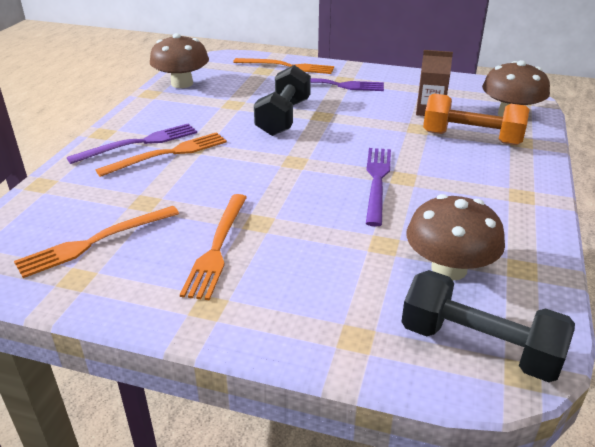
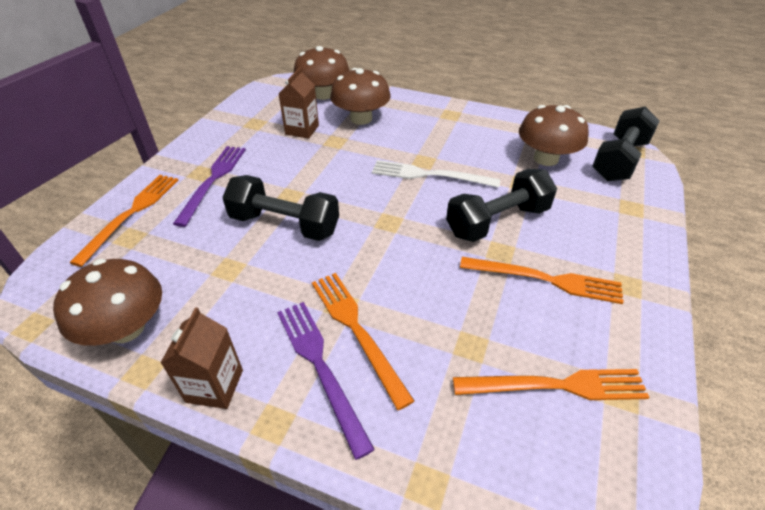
camera: 85 degrees left, 10 degrees up
(95, 242) = (556, 386): orange fork -> orange fork turned 60 degrees counterclockwise
(133, 113) = (214, 386): none -> brown carton
(305, 222) = (497, 221): none -> black dumbbell
(377, 181) = (429, 175): purple fork -> white fork
(471, 138) = (361, 118): orange dumbbell -> brown mushroom

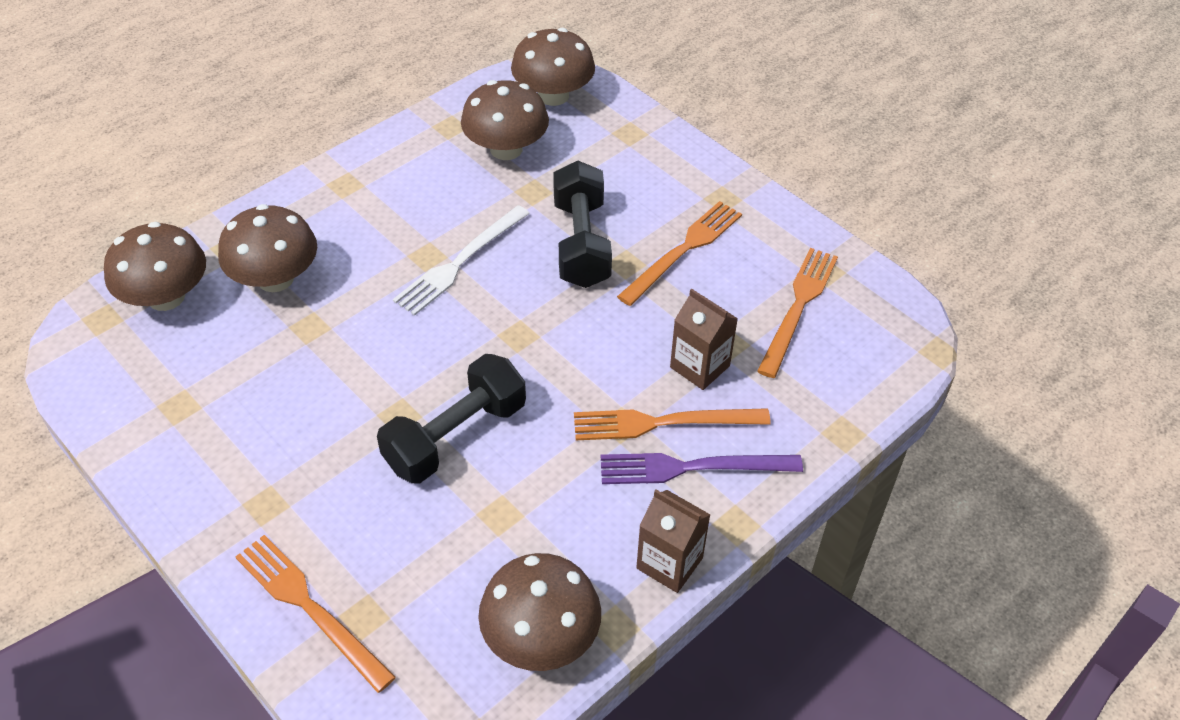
camera: 65 degrees left, 5 degrees up
(213, 180) = (299, 493): purple fork -> none
(302, 130) = (248, 354): brown carton -> brown carton (700, 366)
(619, 160) = (553, 95): black dumbbell -> brown mushroom

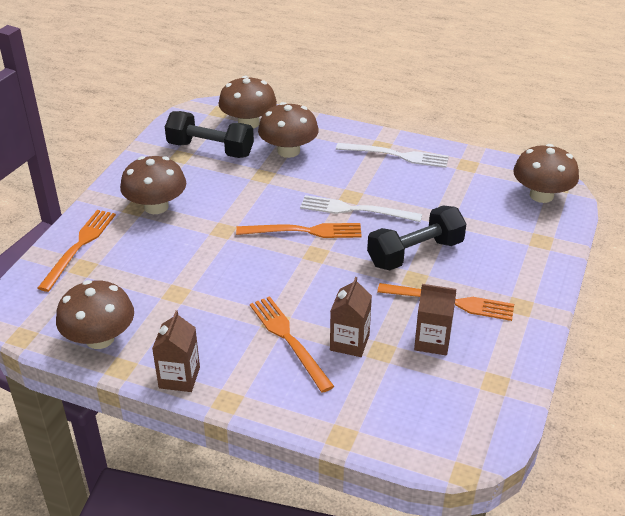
camera: 65 degrees right, 10 degrees down
(378, 179) = (396, 155): none -> white fork
(455, 436) = (221, 256): black dumbbell -> black dumbbell (210, 149)
(506, 149) = (470, 193): brown mushroom -> brown mushroom (156, 206)
(692, 468) = (260, 365): purple fork -> none
(738, 293) = (432, 341): none -> brown carton
(798, 307) = (445, 377): orange fork -> orange fork (304, 231)

